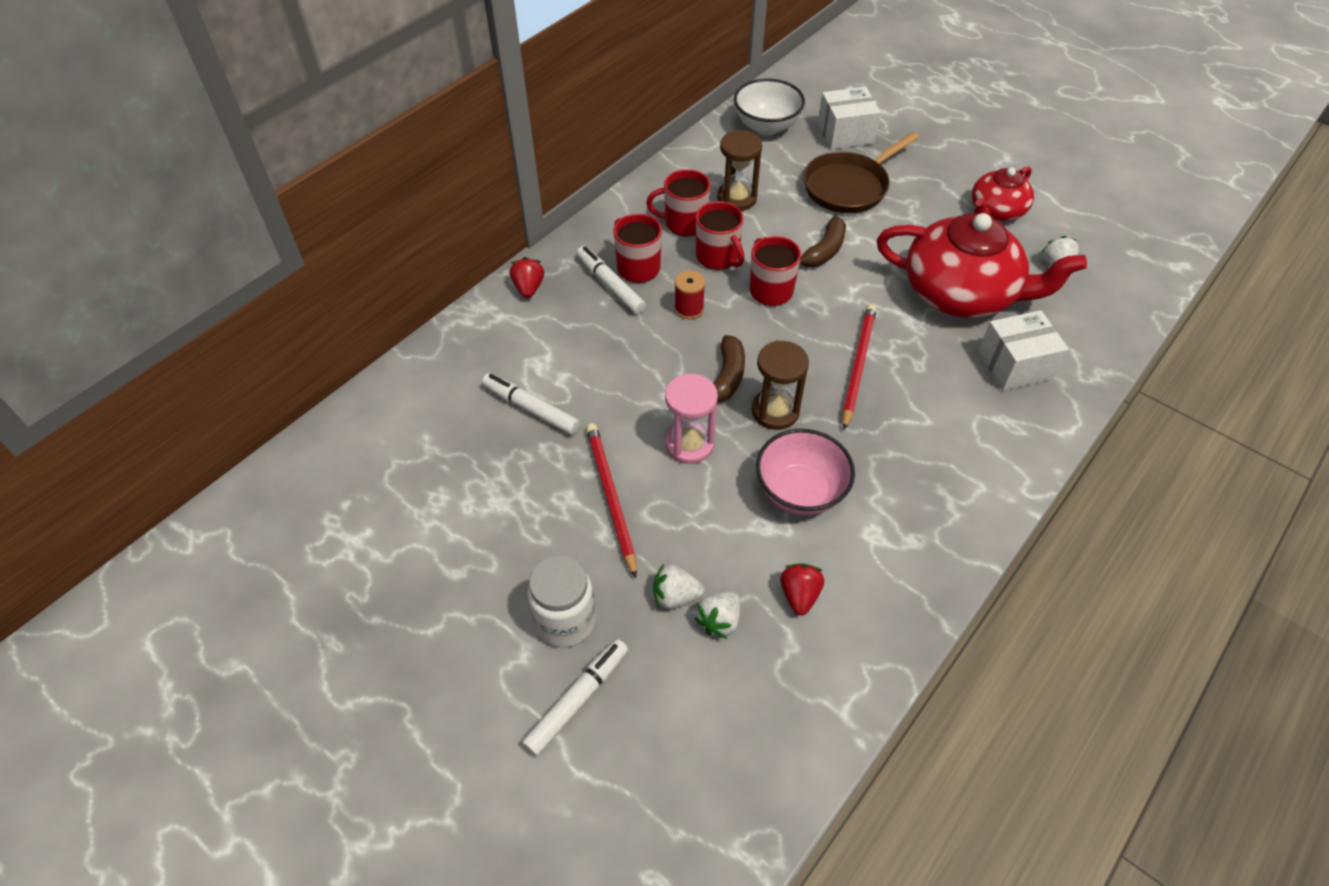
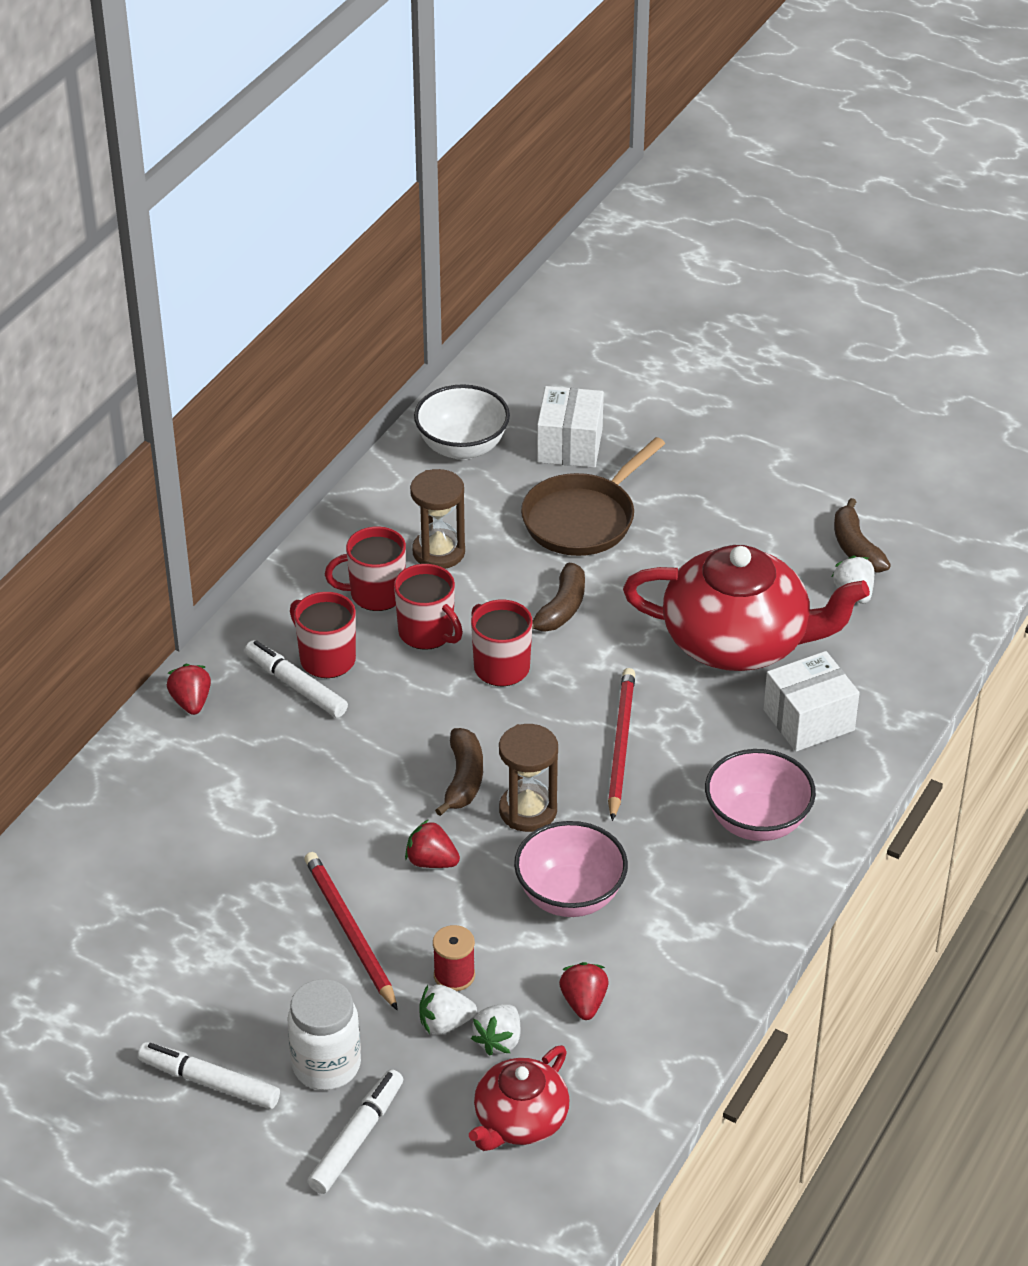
camera: 10 degrees left, 10 degrees down
(531, 409) = (231, 846): white marker -> white marker (209, 1082)
(689, 309) = (402, 702): red spool -> red spool (454, 975)
(689, 444) = (431, 861): pink hourglass -> red strawberry
(845, 133) = (569, 445): white box -> white box turned 60 degrees counterclockwise
(966, 447) = (757, 822): none -> pink bowl
(996, 211) = (775, 529): red teapot -> red teapot (520, 1120)
(1059, 232) = (855, 547): none -> brown banana

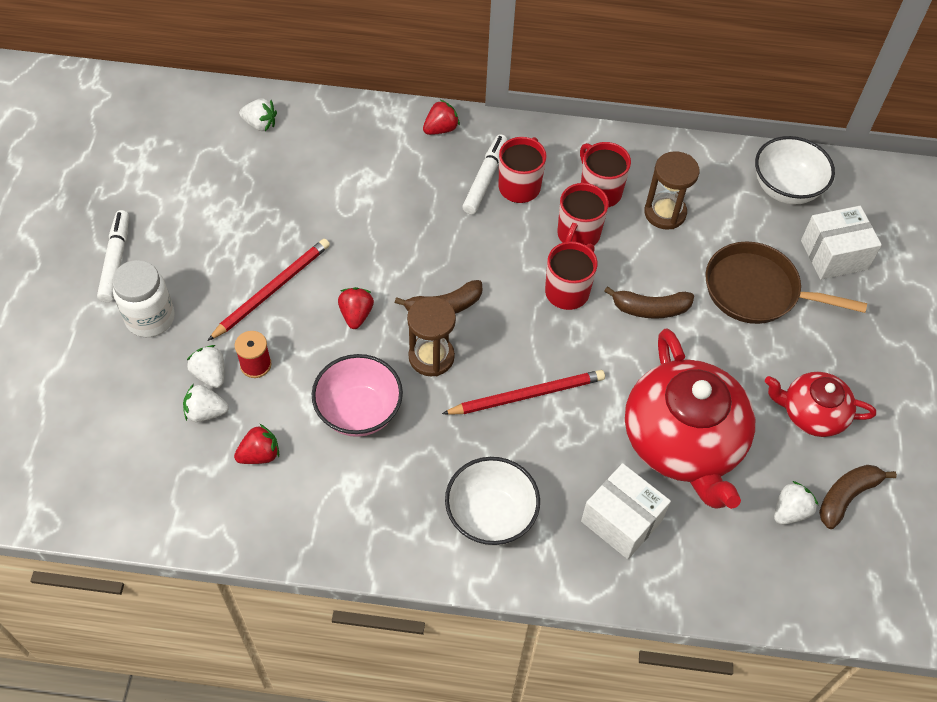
camera: 65 degrees right, 15 degrees up
(67, 876) = (260, 124): none -> white strawberry
(357, 1138) = (94, 358): white marker -> none
(520, 1120) = (138, 450): red teapot -> red teapot (812, 413)
(757, 822) = (490, 516): pink bowl -> white bowl

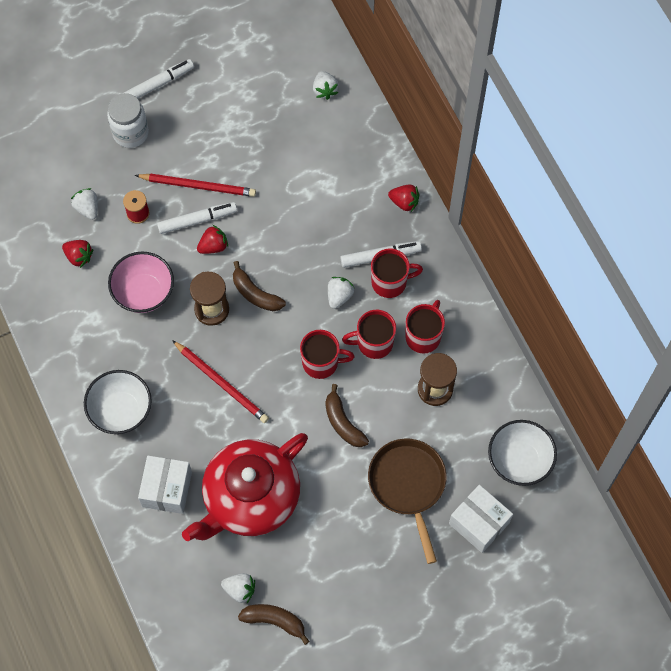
camera: 60 degrees right, 10 degrees up
(210, 374) = (114, 193): white strawberry -> white strawberry (339, 296)
(313, 313) = (197, 220): none -> white marker
(812, 413) = (327, 569): red teapot -> none

